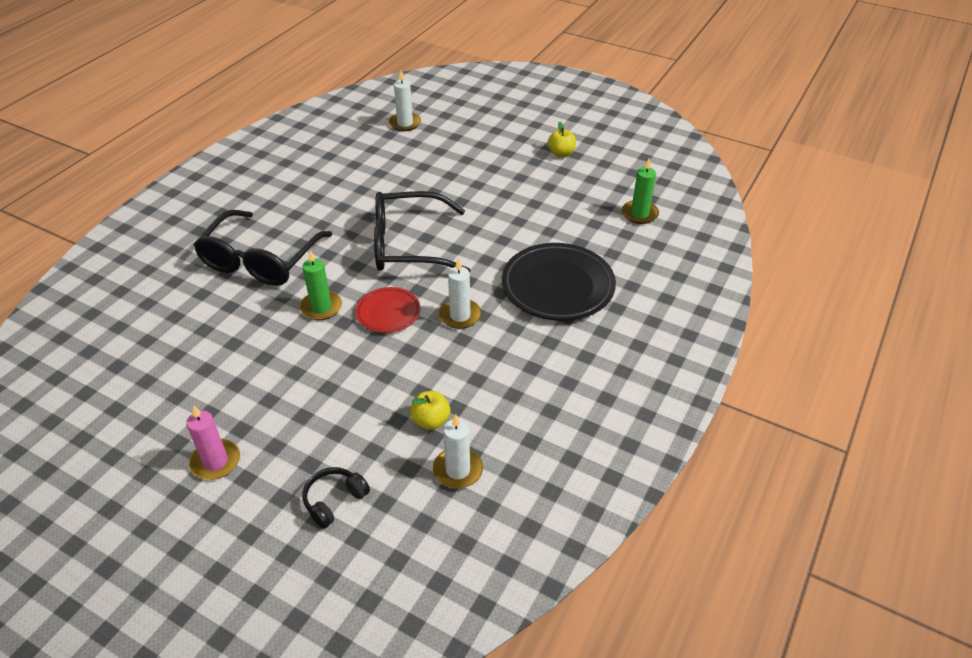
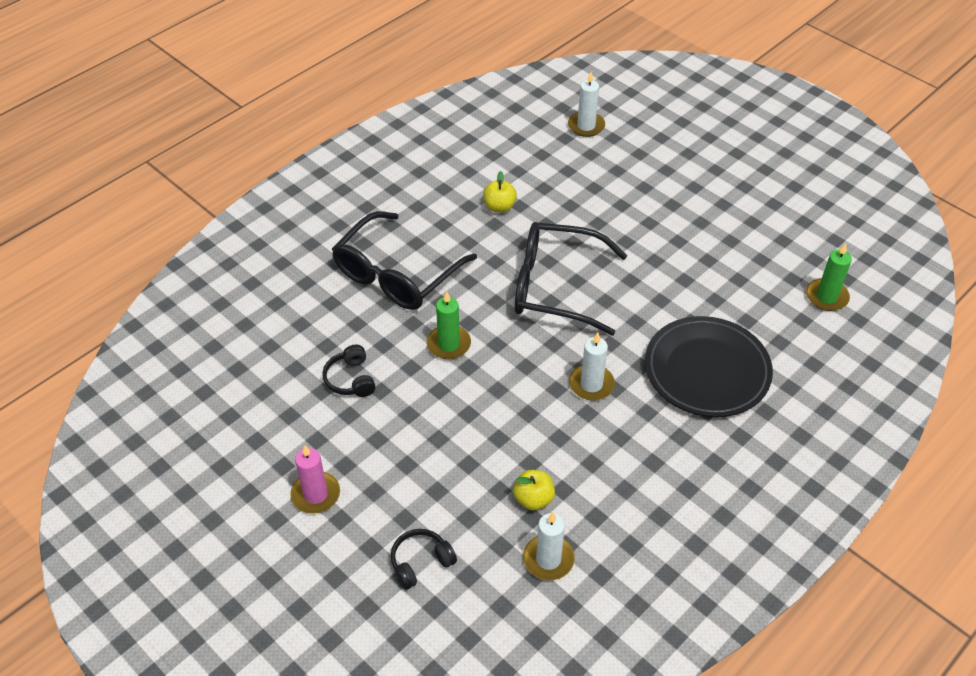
camera: 15 degrees right, 5 degrees up
(233, 353) = (351, 379): none -> black headphones
(388, 313) = (516, 365): red plate -> none
(561, 153) = (757, 199): yellow apple -> yellow apple (499, 207)

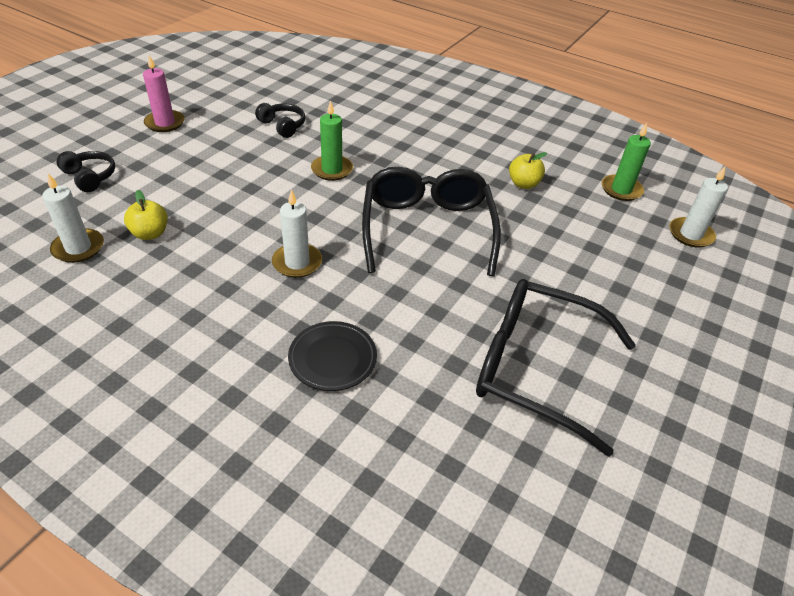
camera: 75 degrees right, 5 degrees down
(351, 379) = (282, 126): black headphones -> black headphones turned 75 degrees clockwise
(396, 274) = (407, 135): black glasses -> black glasses (535, 368)
(706, 371) = (332, 359): black plate -> black plate, size x0.55
(826, 297) = (508, 500): green candle -> green candle (621, 190)

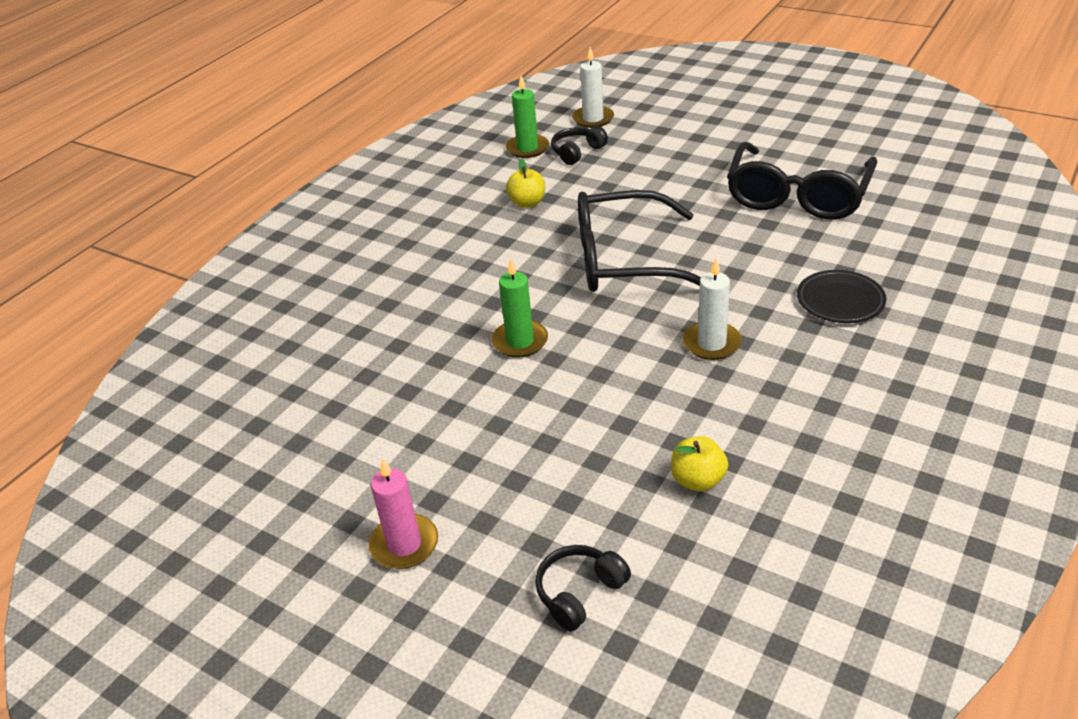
camera: 85 degrees left, 5 degrees down
(78, 248) = (750, 546): white candle -> none
(282, 126) = (409, 404): black headphones -> black headphones (577, 152)

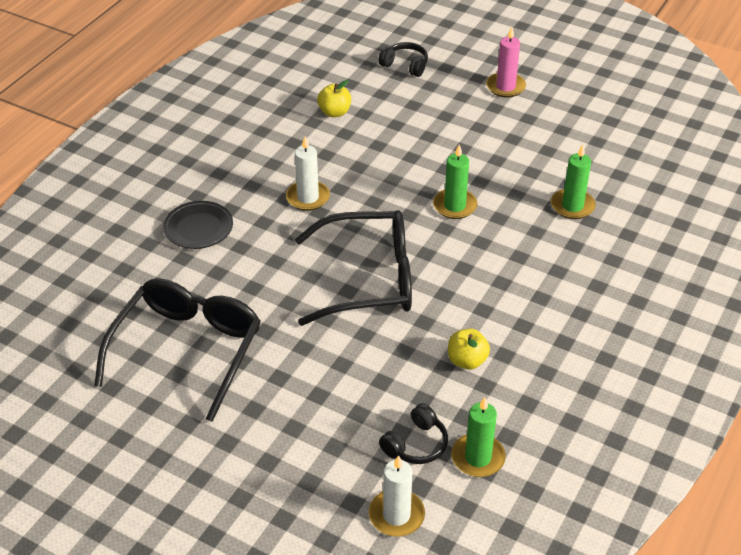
camera: 175 degrees right, 5 degrees up
(372, 348) = (572, 206): none -> green candle
(580, 593) = (405, 65): black headphones -> black headphones turned 105 degrees counterclockwise

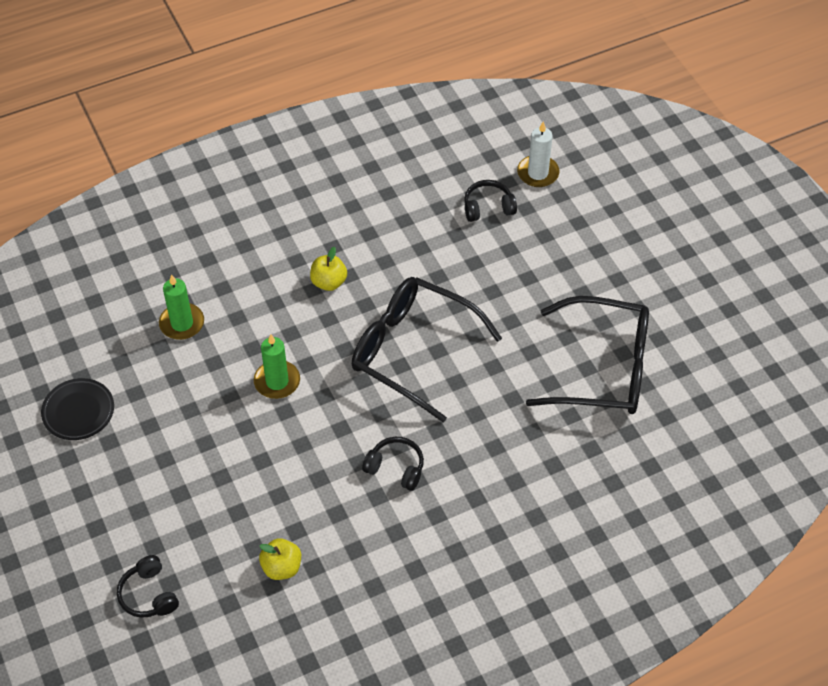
camera: 145 degrees left, 10 degrees up
(187, 350) = (603, 368): black glasses -> black glasses turned 135 degrees counterclockwise
(198, 228) = (519, 491): black plate -> black plate (78, 412)
(308, 197) = (396, 468): white candle -> black headphones
(467, 361) = (400, 243): yellow apple -> yellow apple (329, 282)
(478, 457) = (455, 178): green candle -> none
(505, 87) = (84, 496): pink candle -> none

